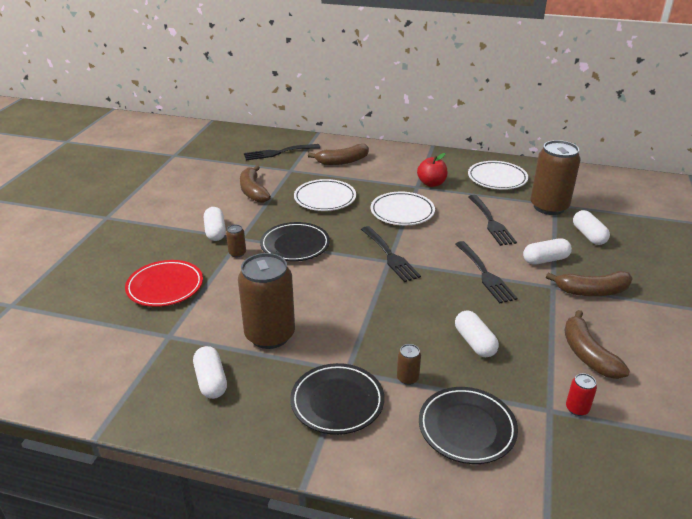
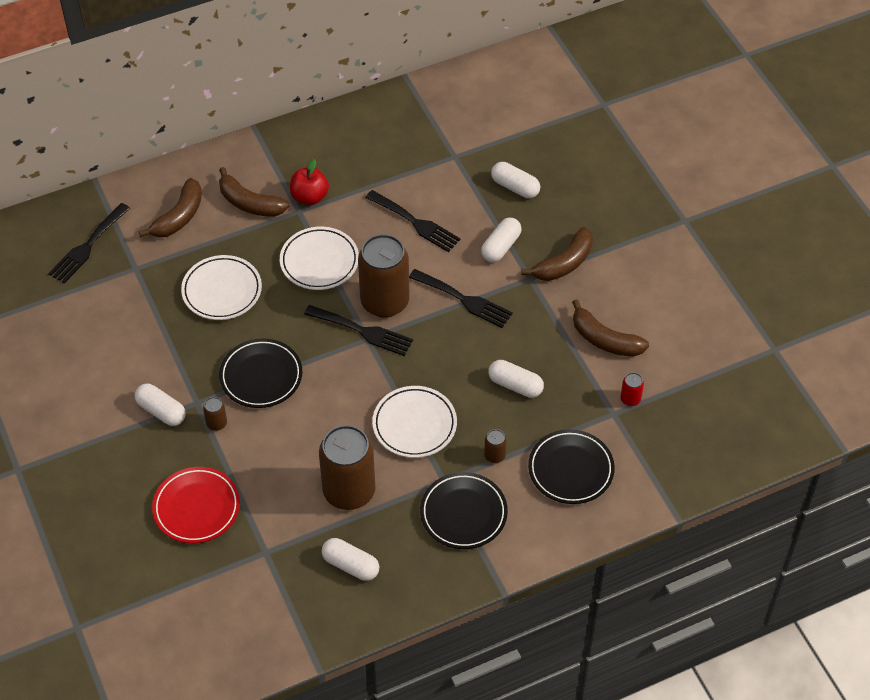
camera: 40 degrees left, 20 degrees up
(253, 191) = (132, 328): brown banana -> brown banana (249, 203)
(497, 178) = (369, 147): white plate -> white plate (414, 425)
(549, 207) = (452, 164): brown can -> brown can (385, 302)

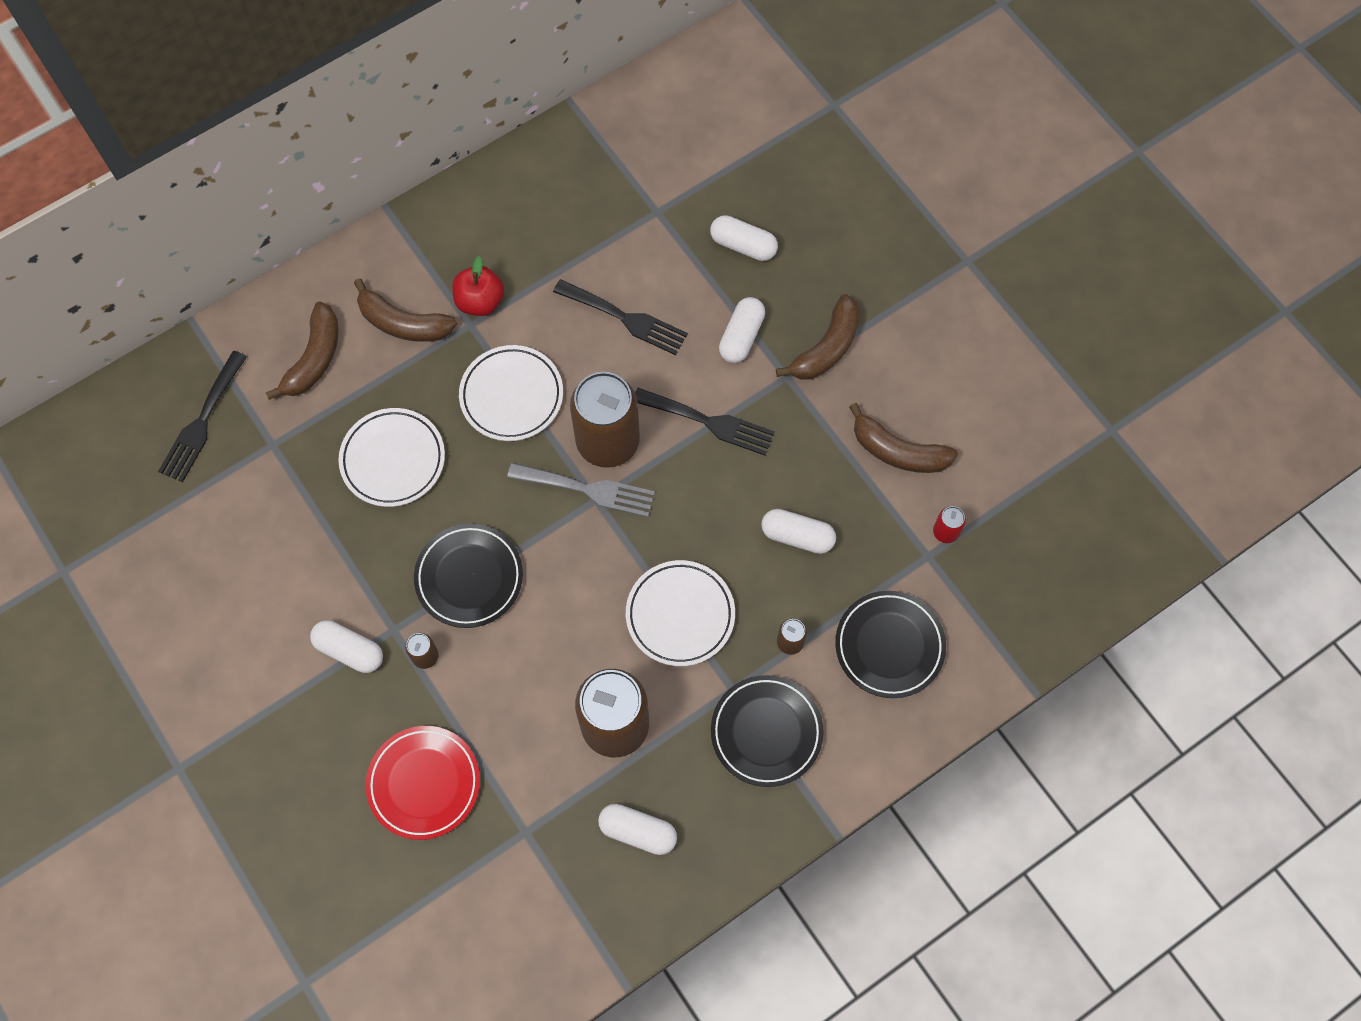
camera: 10 degrees left, 15 degrees up
(363, 331) = (588, 489): black fork -> grey fork

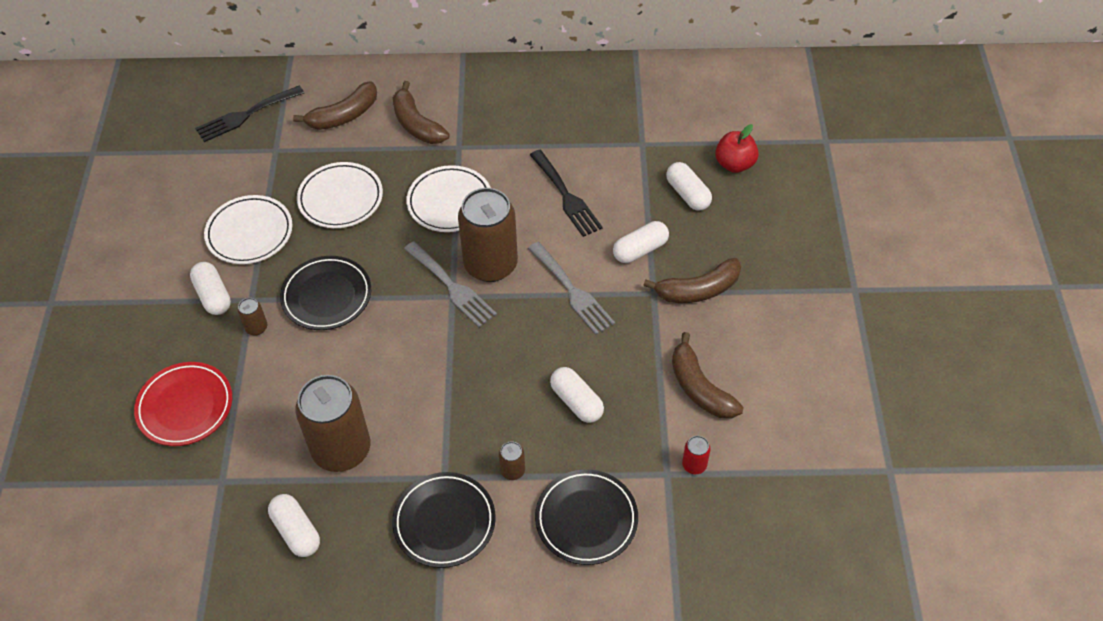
camera: 35 degrees right, 15 degrees down
(480, 301) = (477, 137): red apple -> red apple (734, 164)
(680, 615) = (448, 404): white plate -> white plate (249, 233)
(709, 422) = (572, 291): black fork -> grey fork

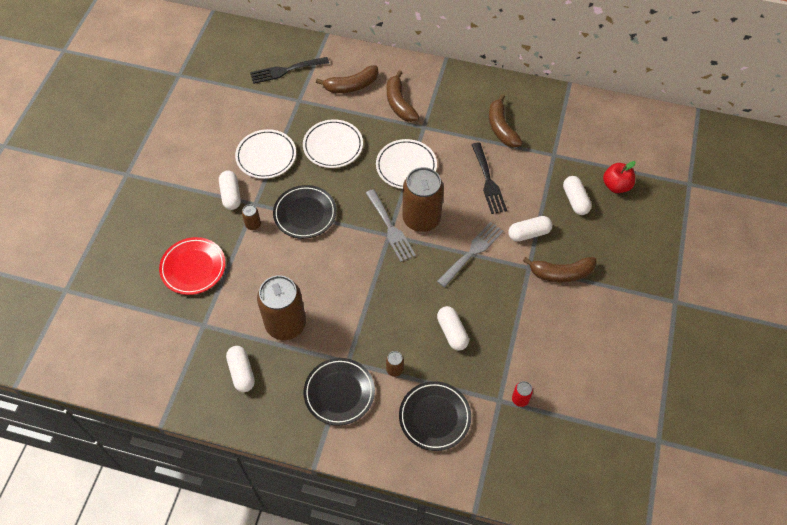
camera: 15 degrees right, 5 degrees up
(572, 291) = (472, 252): grey fork -> grey fork turned 120 degrees counterclockwise
(699, 388) = (540, 345): brown banana -> brown banana (501, 128)

